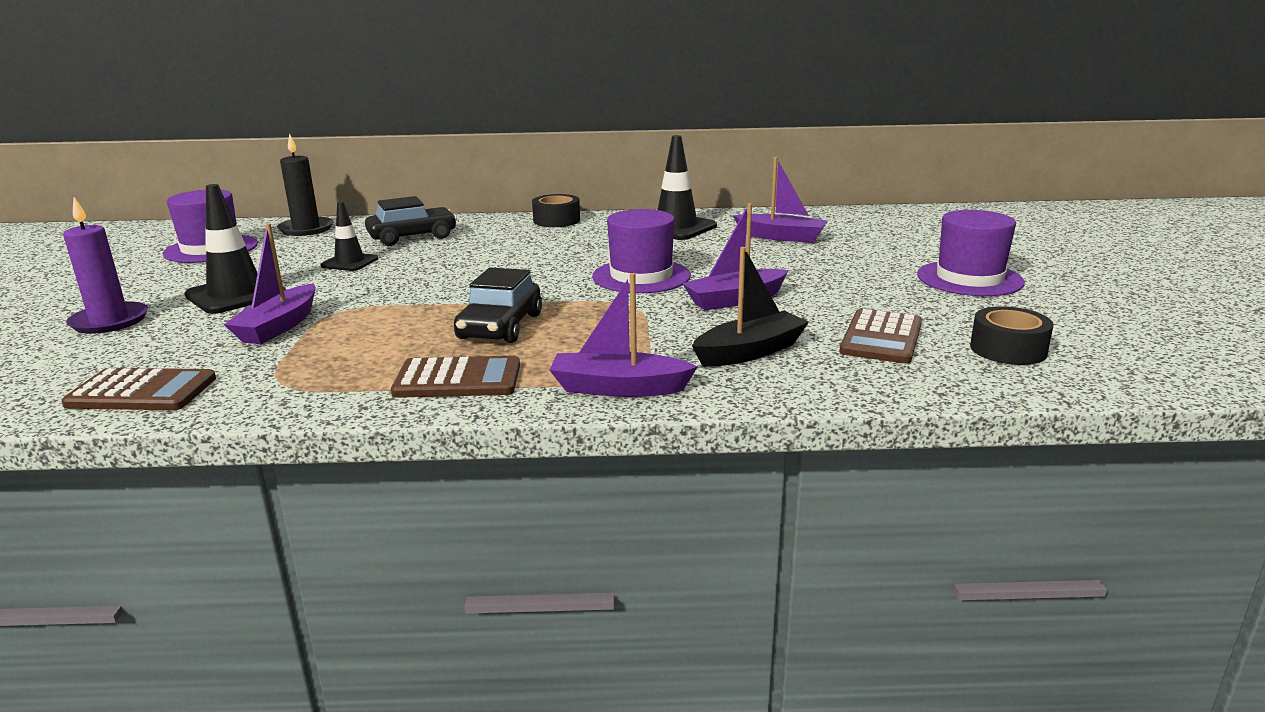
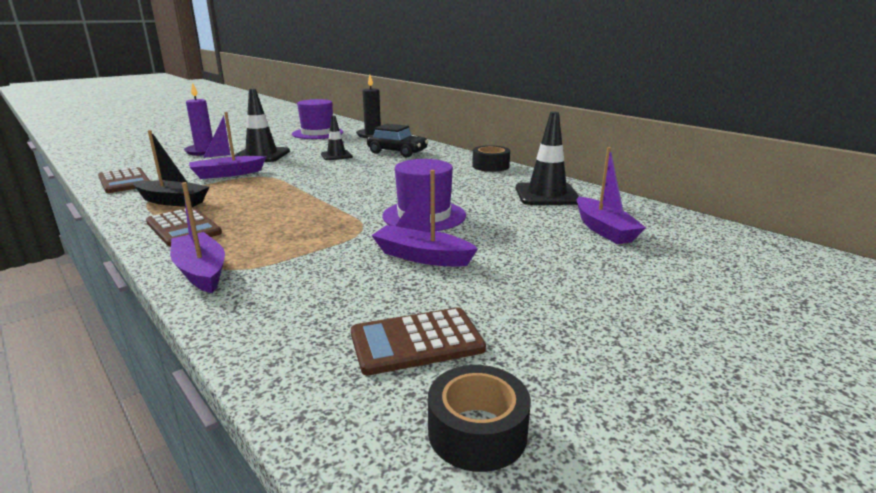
camera: 50 degrees right, 0 degrees up
(500, 326) = (278, 211): black car -> none
(750, 352) = (314, 294): black boat -> black boat (172, 201)
(969, 279) = (673, 345): purple hat -> none

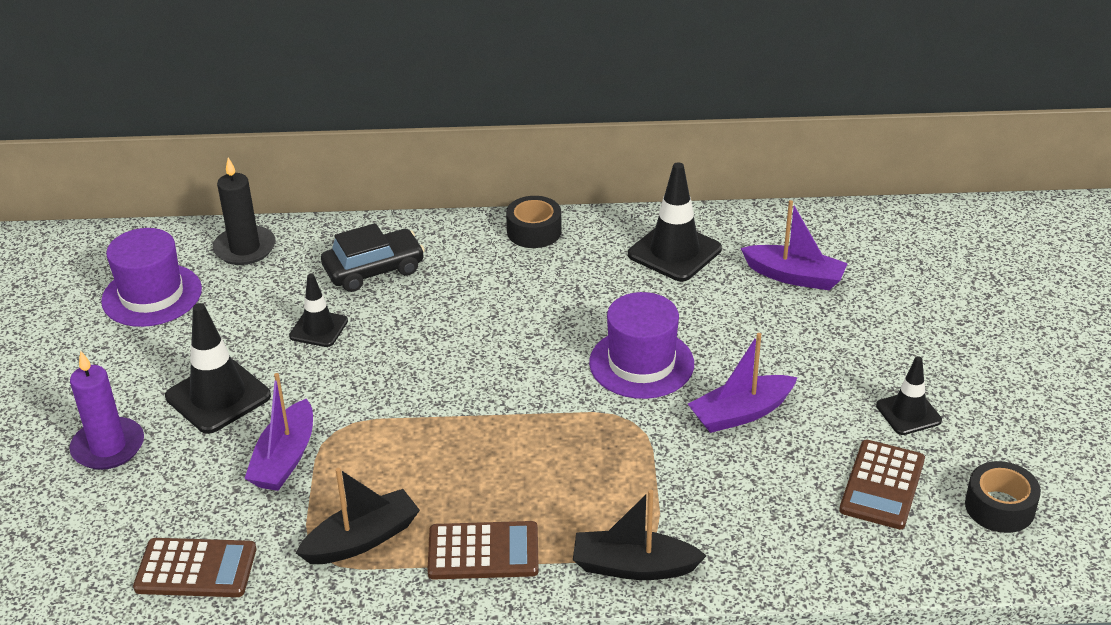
camera: 50 degrees left, 15 degrees up
(201, 272) = (633, 567): purple boat -> black boat
(537, 322) = (908, 413): none -> black traffic cone

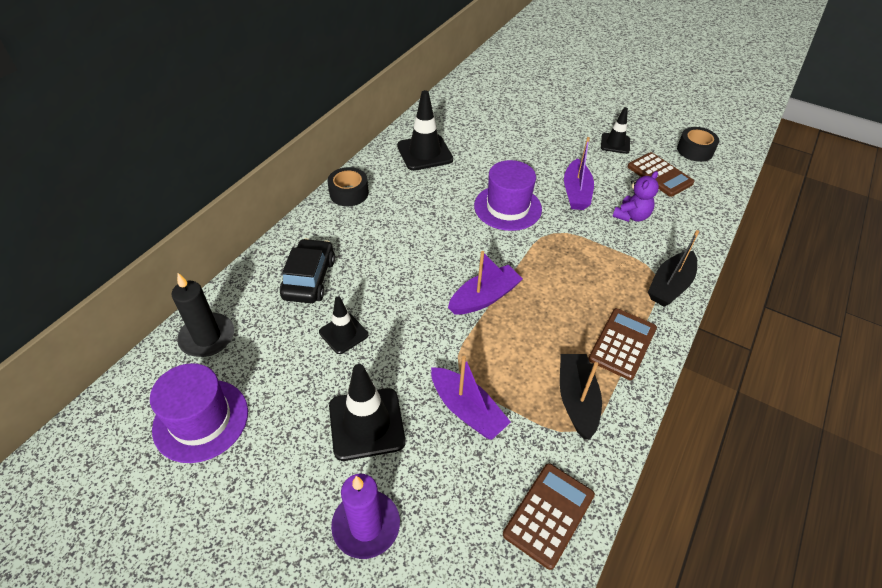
camera: 60 degrees left, 10 degrees up
(747, 484) = (631, 216): none -> purple teddy bear
(794, 276) = (485, 126): purple boat -> purple boat (484, 298)

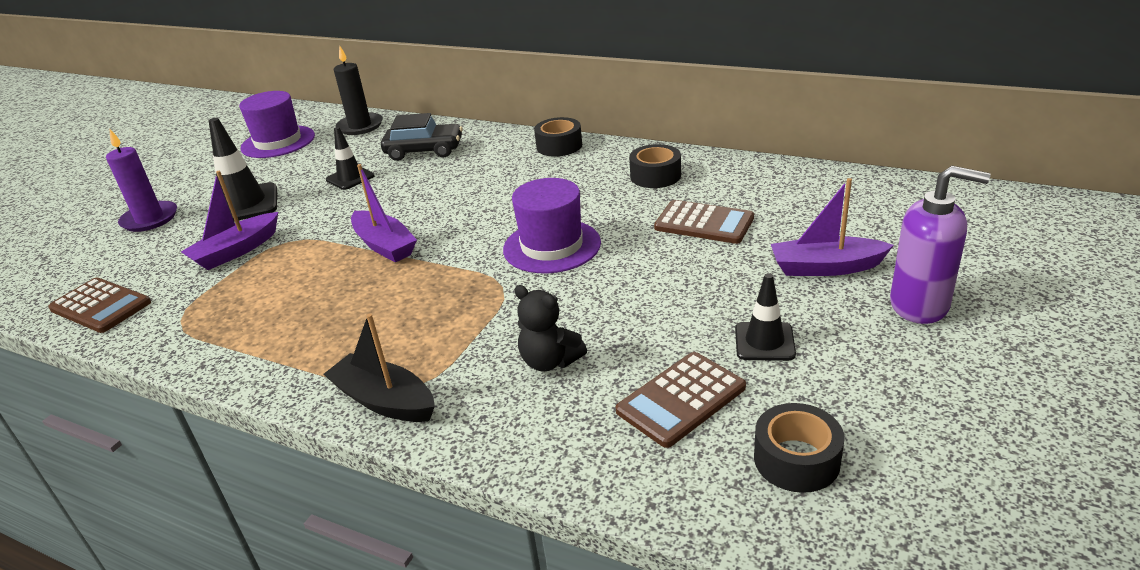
camera: 90 degrees right, 15 degrees down
(424, 153) = (655, 176): black traffic cone -> black tape
(576, 192) = (600, 302): purple boat -> purple boat (826, 267)
(576, 400) = (218, 317): black boat -> none
(588, 97) = (919, 305): none -> purple soap dispenser
(622, 344) = (286, 352): brown calculator -> brown calculator (704, 223)
(631, 216) = (550, 361): purple teddy bear -> black teddy bear

